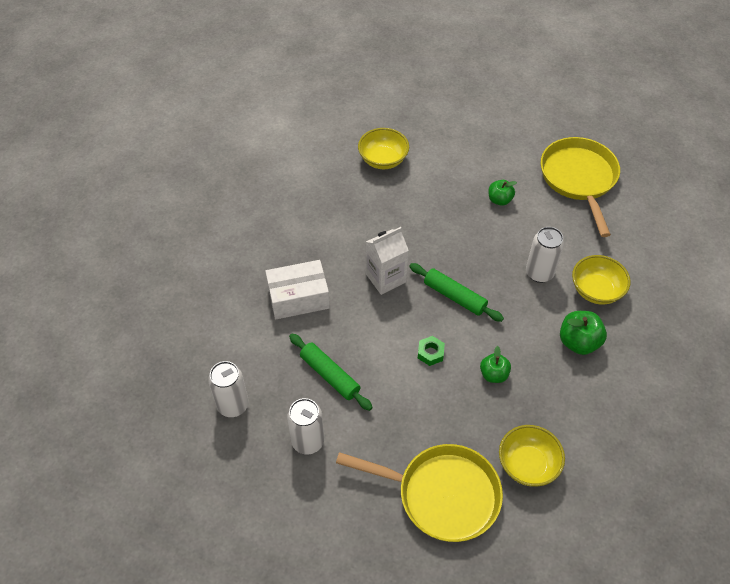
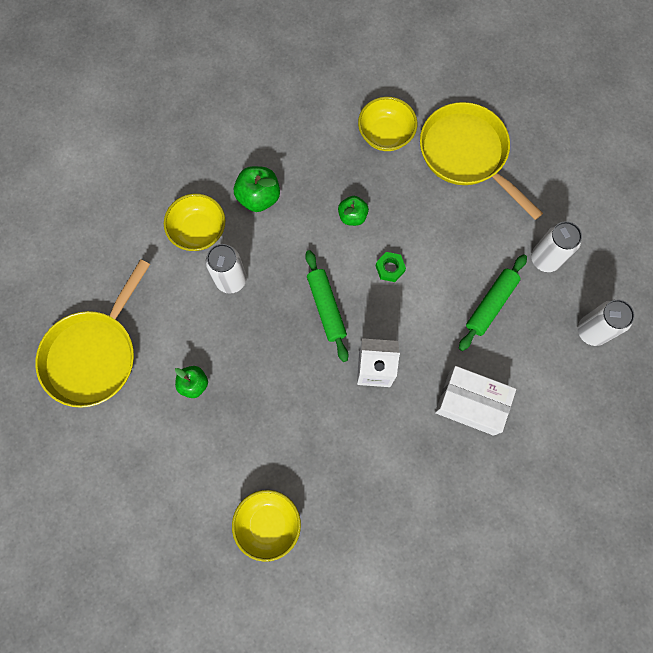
camera: 145 degrees left, 20 degrees up
(330, 375) = (491, 304): green rolling pin -> green rolling pin turned 45 degrees clockwise

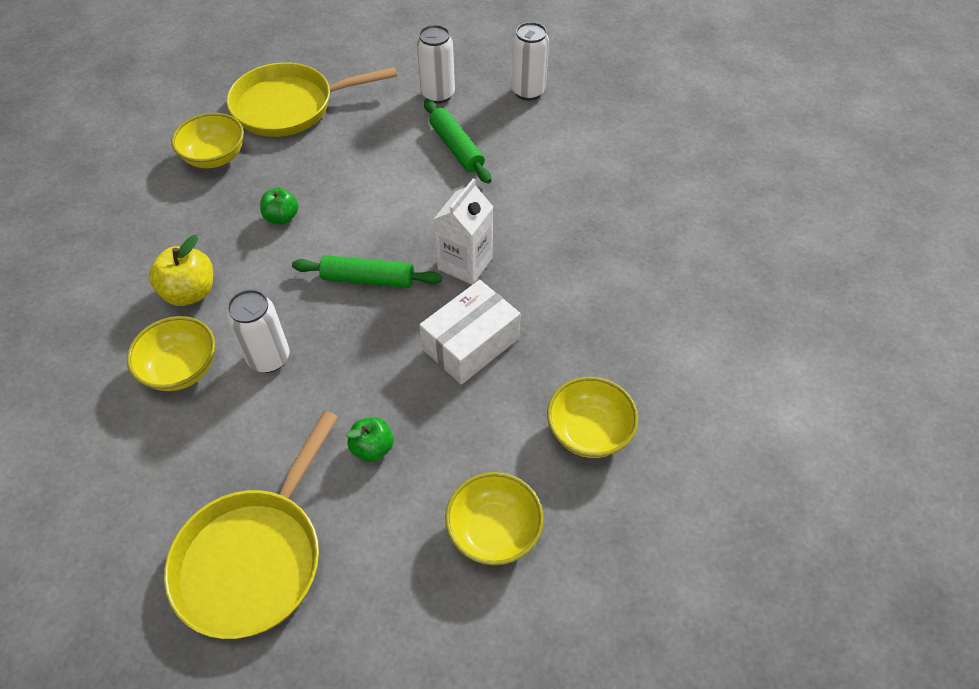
camera: 65 degrees left, 20 degrees down
(94, 354) = (255, 557): yellow pan -> yellow pan turned 60 degrees clockwise
(168, 491) = (494, 531): none -> yellow bowl
(259, 197) = (190, 292): green apple -> yellow apple
(390, 268) = (363, 209): green nut -> none
(471, 403) = (548, 200): white box -> white box (471, 344)

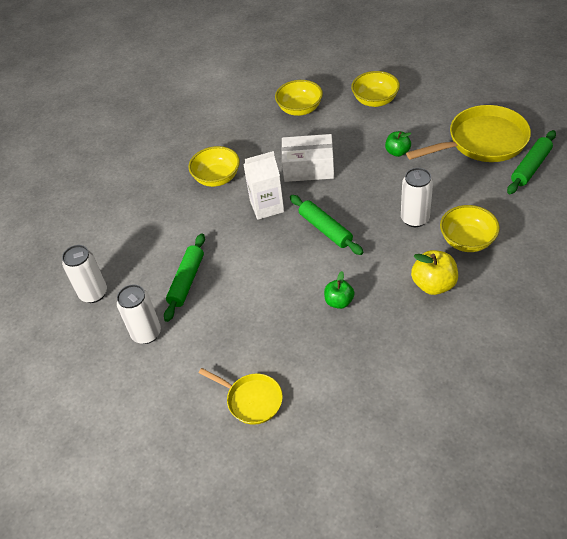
camera: 130 degrees left, 5 degrees down
(149, 552) = (530, 167): none -> green rolling pin
(215, 157) = (344, 387): yellow bowl -> yellow bowl (217, 178)
(290, 106) = (251, 400): yellow pan -> yellow pan, size x0.56

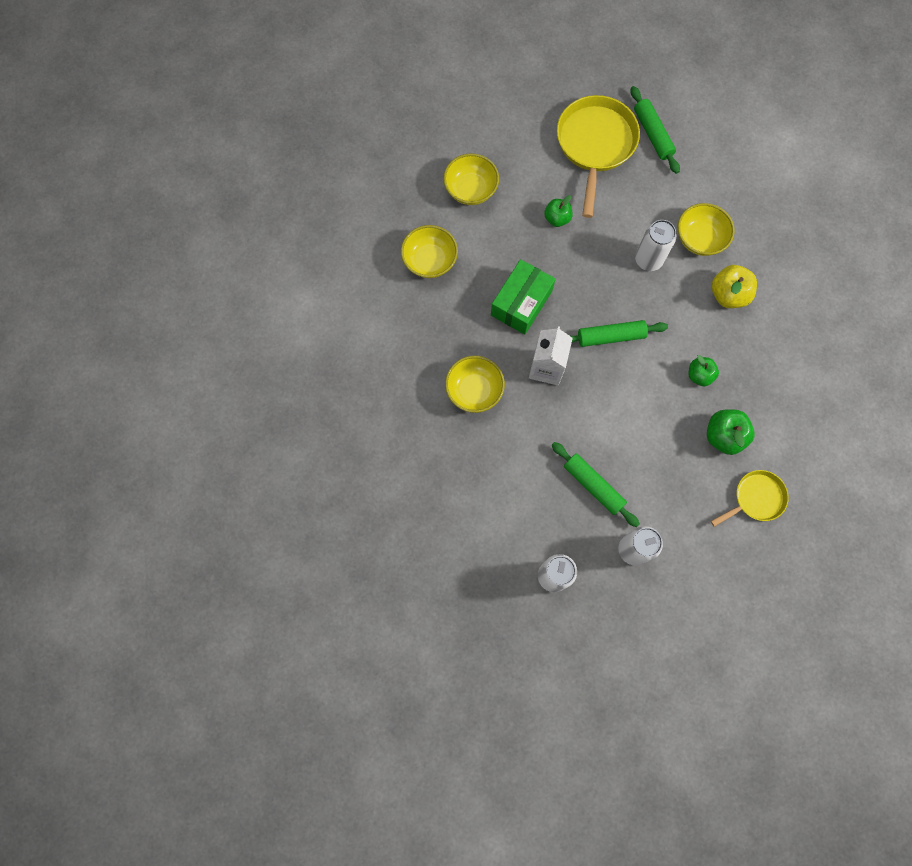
camera: 65 degrees left, 25 degrees up
(295, 346) = (723, 436): none -> green apple
(308, 167) = (521, 303): white box -> green box

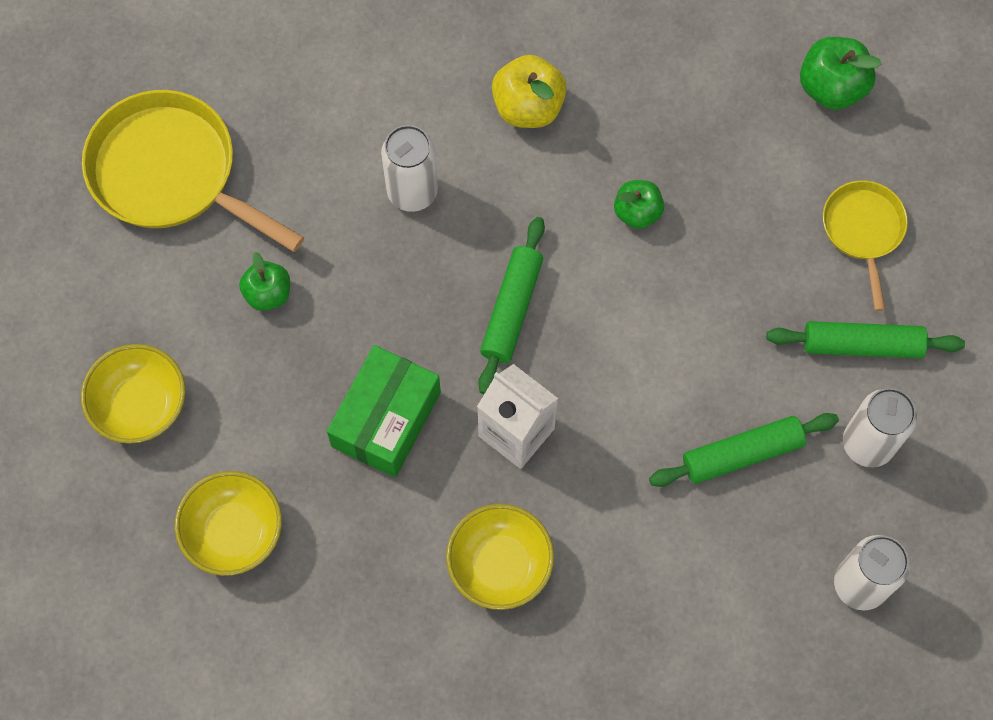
camera: 65 degrees left, 5 degrees down
(521, 303) = (386, 419): green box -> green box turned 60 degrees clockwise
(652, 134) = (202, 80): green rolling pin -> green rolling pin (862, 345)
(699, 239) = (416, 101): yellow bowl -> none
(723, 436) = (748, 227): green apple -> green apple (831, 88)

